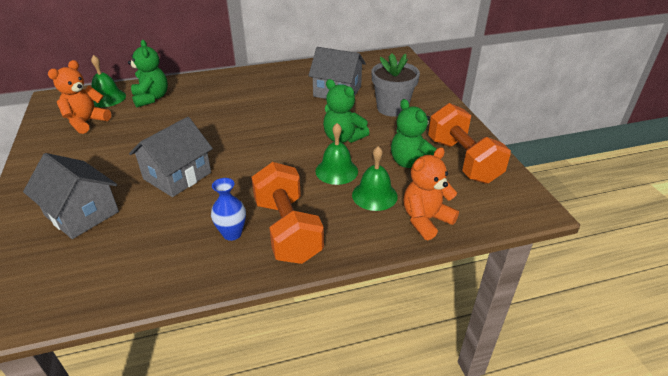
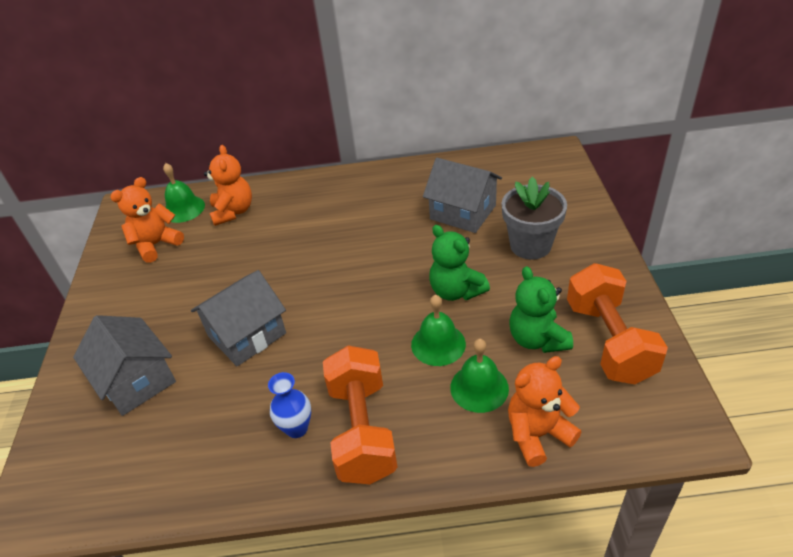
camera: 15 degrees right, 5 degrees up
(151, 98) = (233, 211): green teddy bear -> orange teddy bear

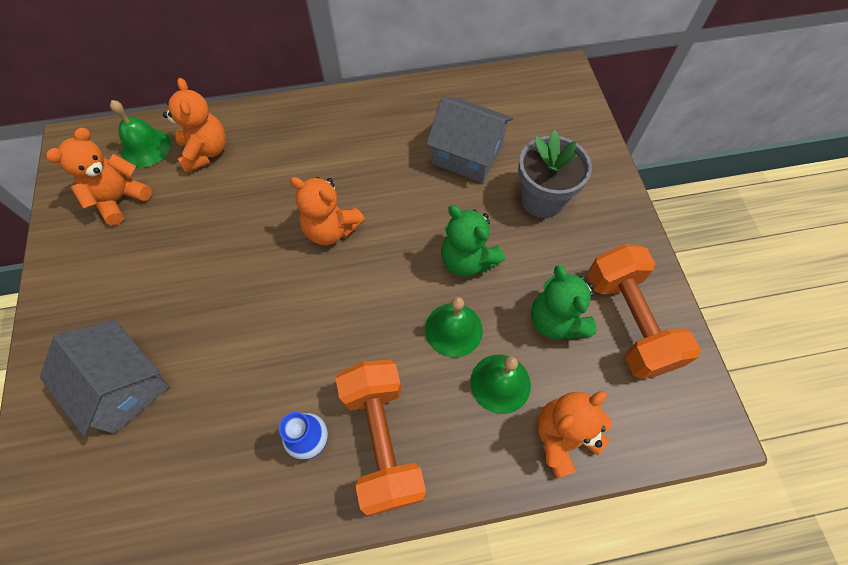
camera: 10 degrees left, 20 degrees up
(247, 334) = (243, 322): grey house -> none
(334, 267) = (331, 229): none -> orange teddy bear

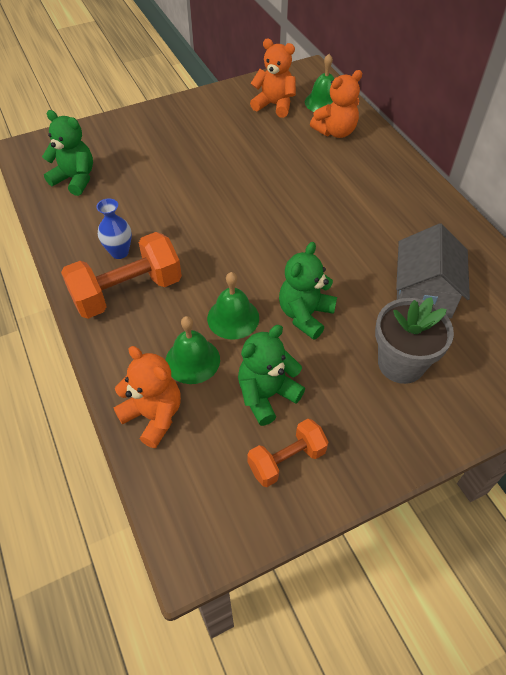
camera: 75 degrees right, 10 degrees down
(123, 386) = (138, 151): grey house -> none
(140, 487) = (75, 179): none -> green teddy bear
(331, 229) = (297, 218): orange teddy bear -> none
(628, 321) = (286, 460): orange dumbbell -> orange dumbbell, size x0.59

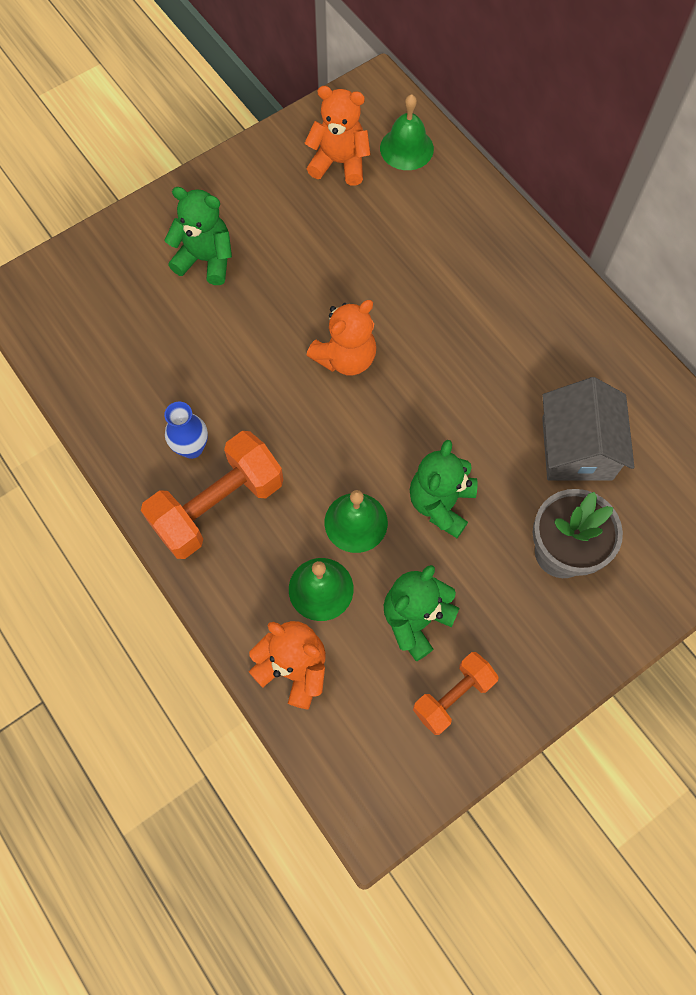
camera: 10 degrees left, 15 degrees up
(75, 179) = (99, 338): green teddy bear -> green teddy bear (206, 259)
(335, 132) = (431, 201): orange teddy bear -> orange teddy bear (345, 358)

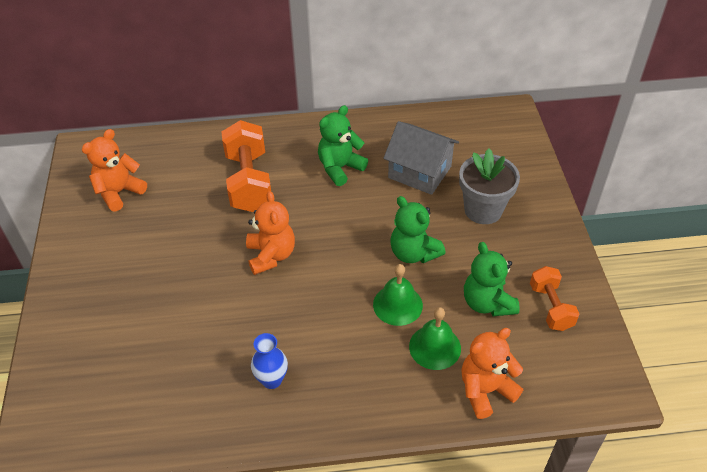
camera: 60 degrees left, 20 degrees down
(206, 259) = (123, 302): green teddy bear -> green teddy bear (340, 168)
(218, 506) = (331, 383): orange dumbbell -> orange dumbbell (249, 182)
(406, 148) = (142, 154): green bell -> none

